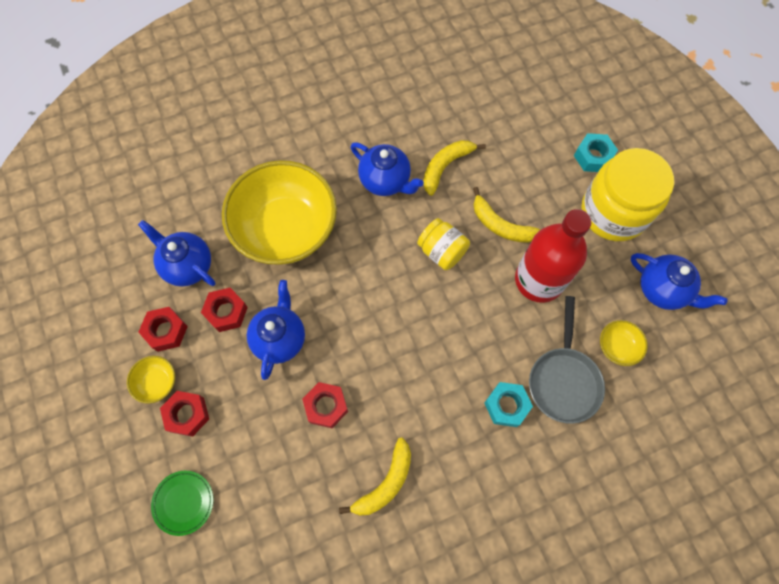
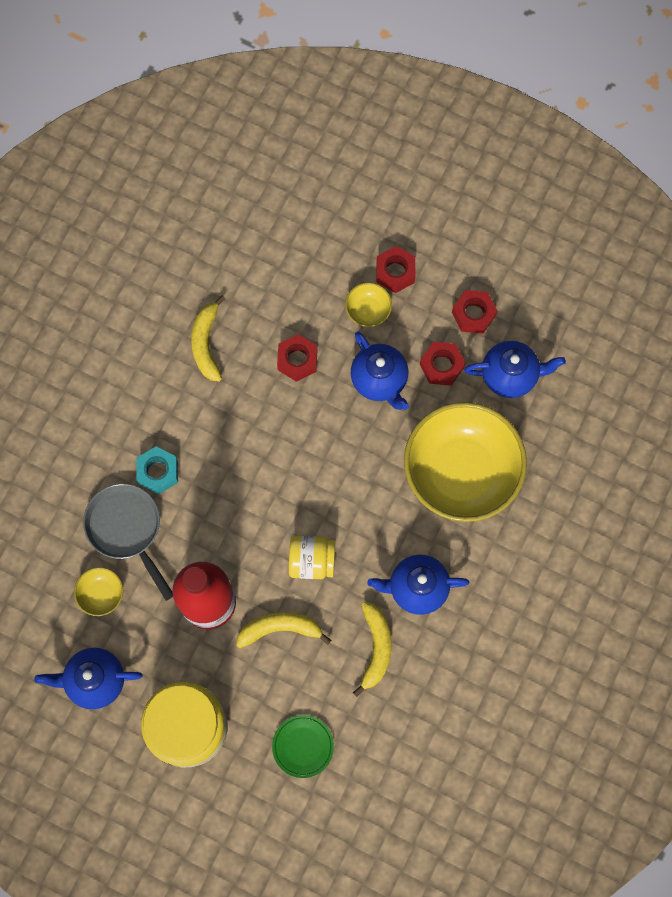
camera: 140 degrees right, 5 degrees up
(157, 382) = (440, 275): yellow bowl -> yellow bowl (368, 310)
(183, 502) = (339, 218): green plate -> green plate (303, 746)
(593, 156) = (247, 775): turquoise nut -> none

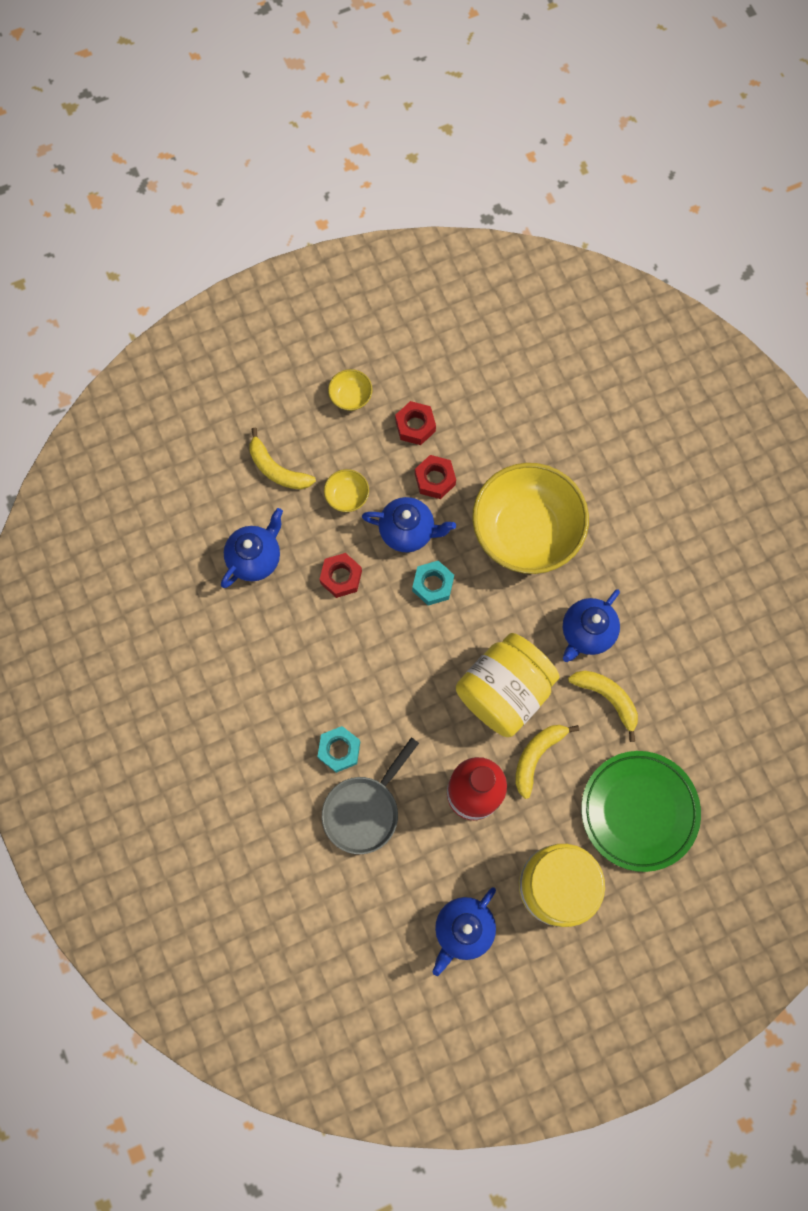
camera: 50 degrees left, 0 degrees up
(101, 594) = (399, 870): yellow bowl -> yellow bowl (351, 396)
(127, 529) = (364, 810): grey pan -> grey pan turned 60 degrees counterclockwise
(206, 343) = (269, 633): yellow banana -> yellow banana (277, 469)
(303, 746) = (639, 811): green plate -> green plate, size x2.01
(312, 561) = (504, 691): yellow jar -> yellow jar, size x1.85
(352, 435) = (432, 585): none -> turquoise nut
(395, 272) = (335, 453): red nut -> none
(510, 376) = (483, 439): blue teapot -> blue teapot (255, 558)

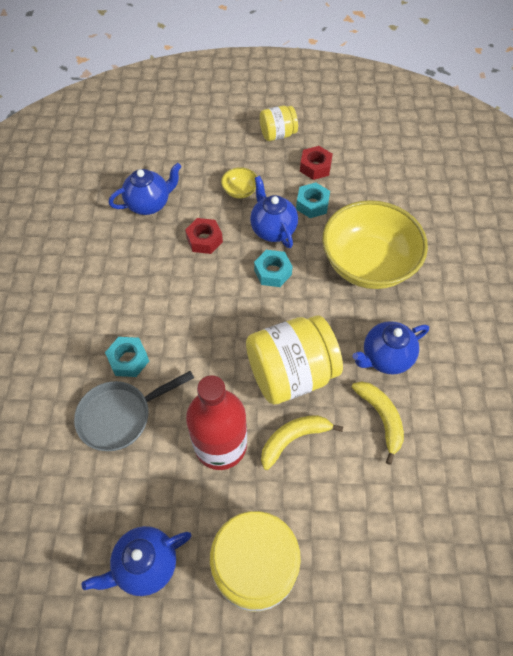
camera: 25 degrees right, 15 degrees down
(277, 469) = (199, 157): yellow banana -> none
(351, 396) = (277, 134): yellow bowl -> yellow jar
(408, 531) = (273, 229): blue teapot -> blue teapot turned 150 degrees counterclockwise
(435, 479) = (312, 204): red nut -> turquoise nut
(639, 811) = (368, 533): green plate -> none

